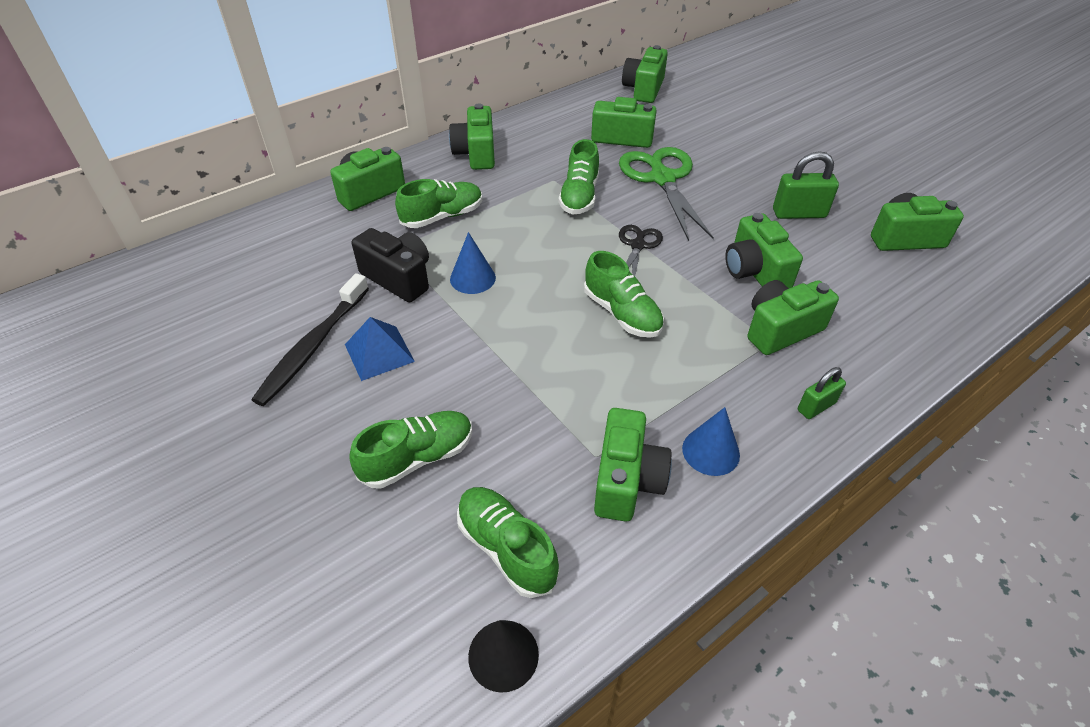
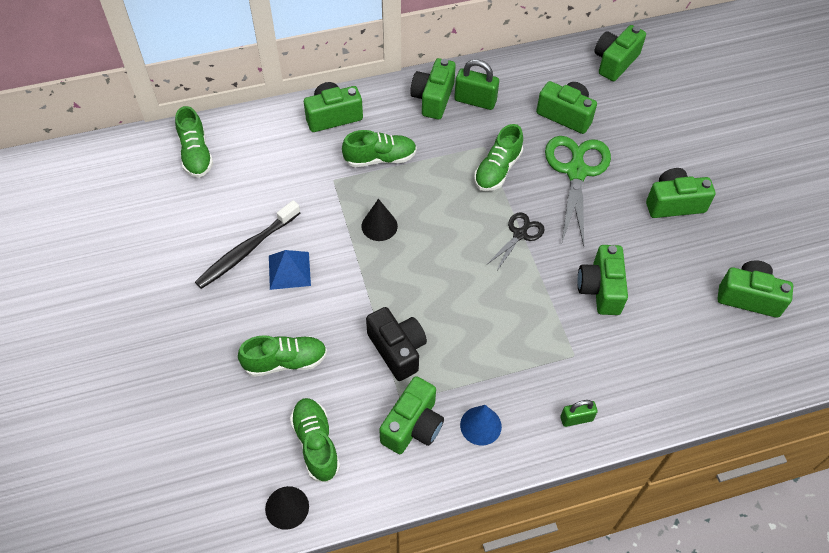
camera: 20 degrees right, 10 degrees up
(399, 278) = (326, 208): black camera -> black camera (397, 350)
(472, 278) = (379, 226): blue cone -> black cone
(622, 313) = (476, 293): green shoe -> green shoe (196, 154)
(781, 329) = (589, 347): green camera -> green camera (674, 203)
(799, 213) = (673, 243): green padlock -> green padlock (475, 101)

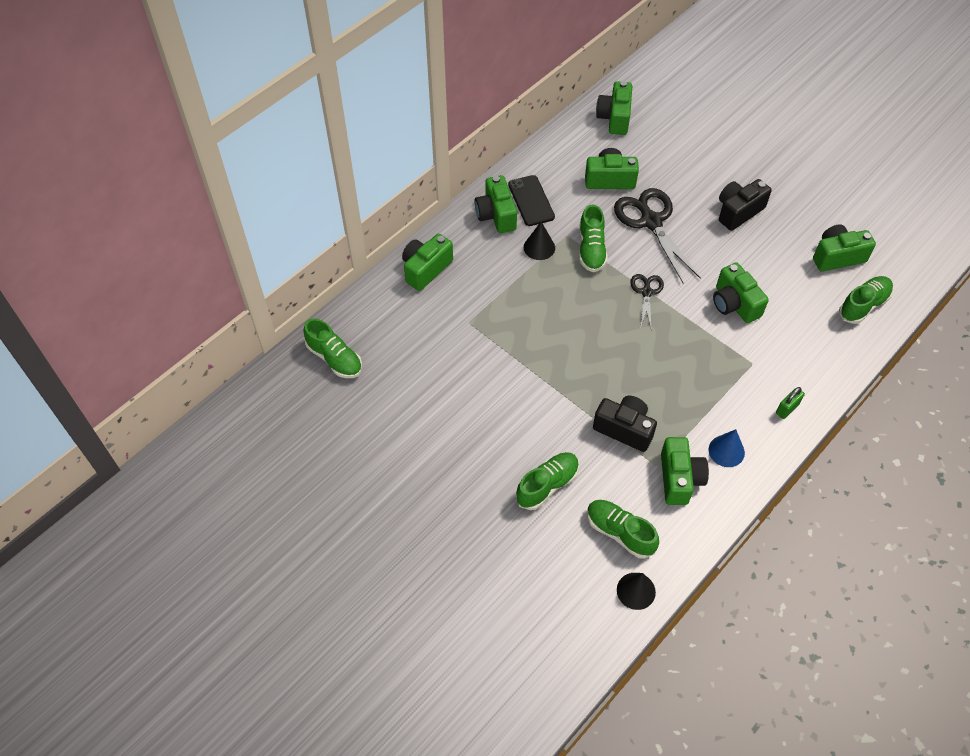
camera: 30 degrees left, 0 degrees up
(247, 250) = (445, 415): black toothbrush -> none
(289, 270) = (492, 413): blue pyramid -> none
(379, 226) = (535, 340): black cone -> black cone (539, 247)
(380, 158) = (492, 285): green shoe -> green shoe (863, 305)
(475, 101) = (531, 201): green padlock -> black phone
(576, 172) = (651, 222): green scissors -> black scissors
(674, 203) = (738, 212): green camera -> black camera

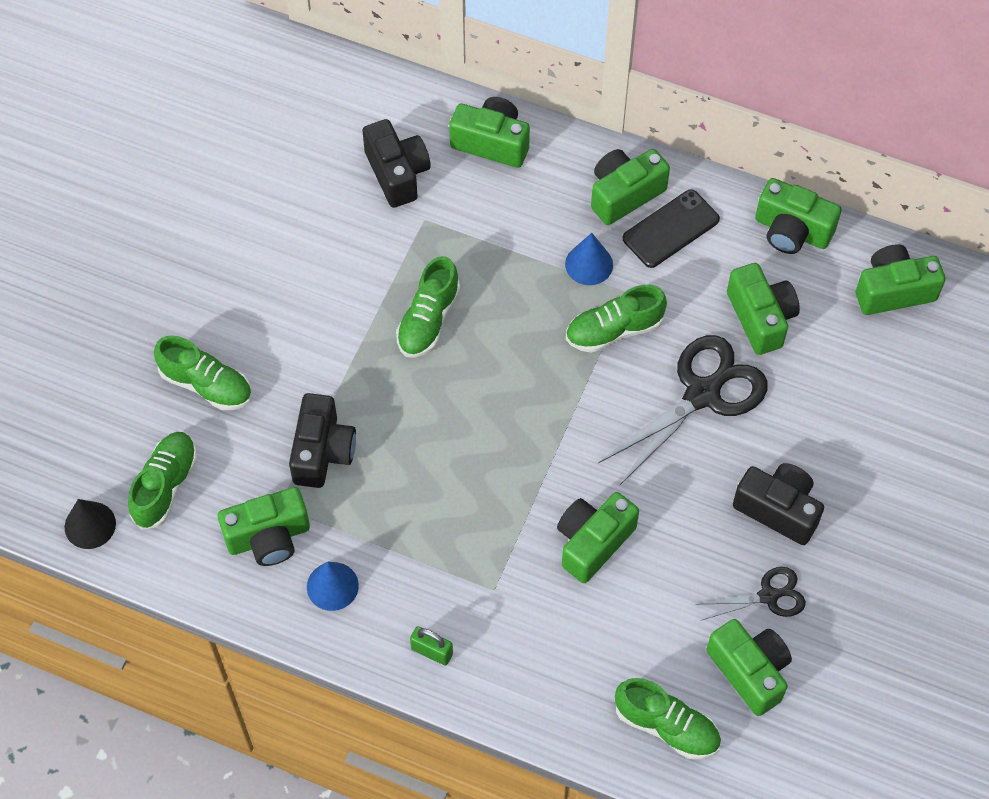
camera: 70 degrees right, 5 degrees up
(335, 358) = (309, 93): green shoe -> green shoe (428, 320)
(425, 326) = (397, 173): none -> black camera
(539, 247) = (589, 264): black cone -> blue cone
(556, 147) = (792, 231): none -> green camera
(646, 292) = (565, 421): black scissors -> black scissors (768, 596)

